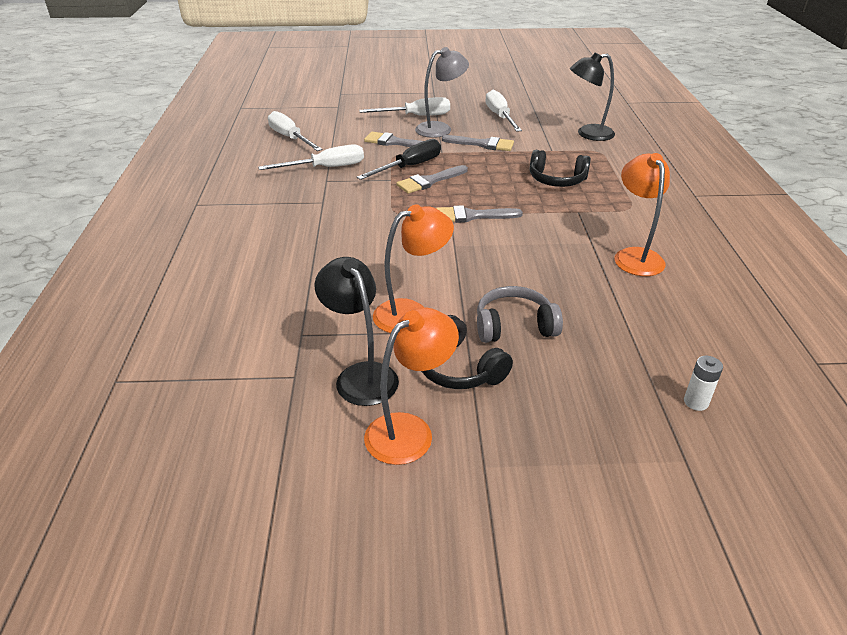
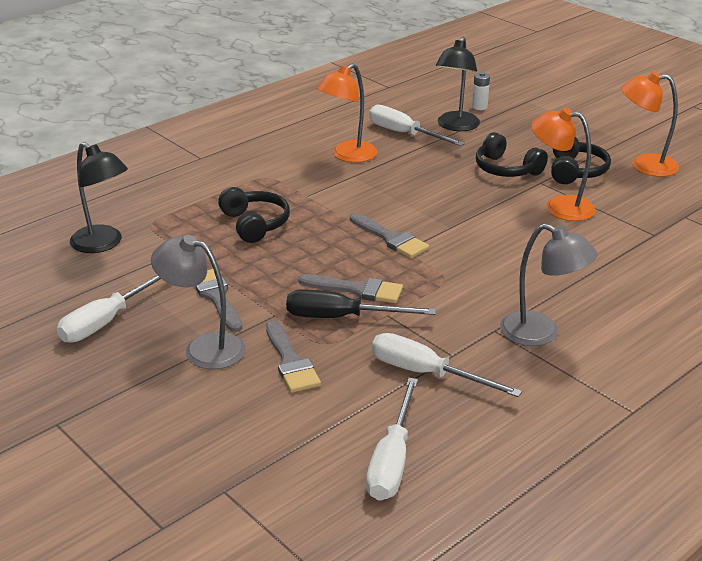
camera: 130 degrees left, 5 degrees down
(293, 214) = (541, 333): none -> grey lamp
(361, 375) = (640, 196): black lamp -> black lamp (456, 126)
(416, 116) = (180, 389): white screwdriver -> white screwdriver (404, 134)
(514, 326) = (506, 169): grey headphones -> black headphones

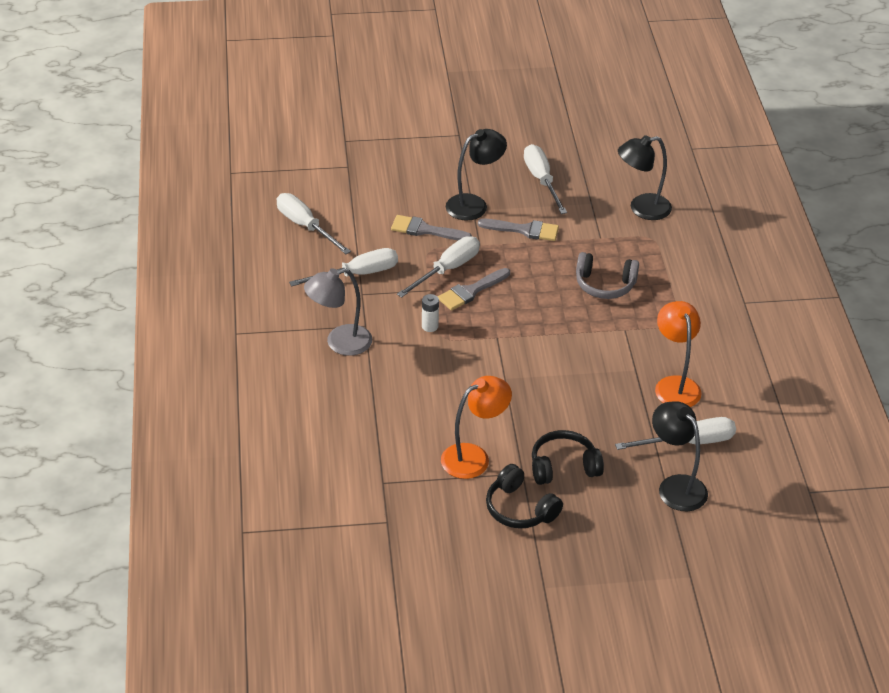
camera: 125 degrees right, 10 degrees up
(203, 348) = (474, 204): grey lamp -> black lamp
(254, 224) = (605, 285): black headphones -> grey headphones
(342, 317) = (447, 270): black screwdriver -> white screwdriver
(391, 238) = (519, 339): grey brush -> none
(479, 107) = (705, 530): white battery -> white battery (430, 326)
(644, 165) = (486, 563): orange lamp -> none

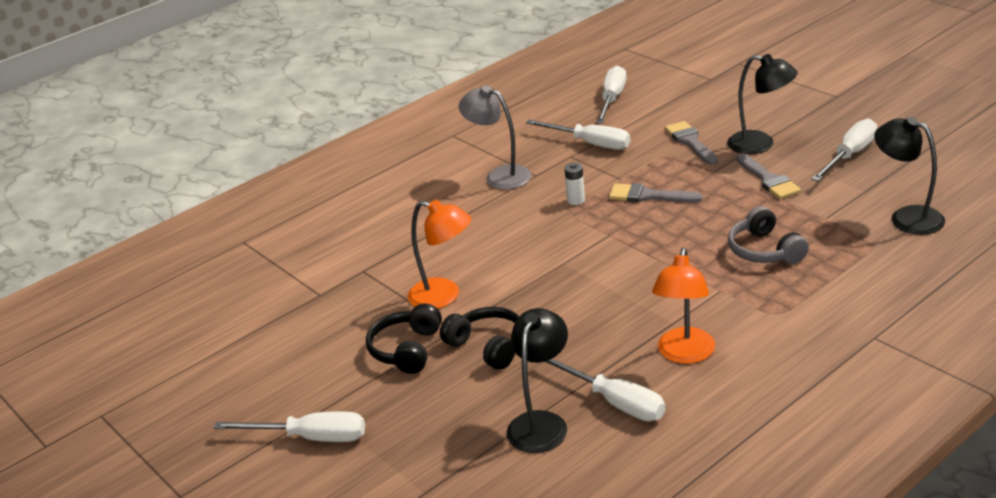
camera: 60 degrees right, 10 degrees down
(447, 270) = (658, 173): white screwdriver -> white screwdriver (310, 438)
(675, 385) = (684, 354): orange lamp -> orange lamp turned 150 degrees clockwise

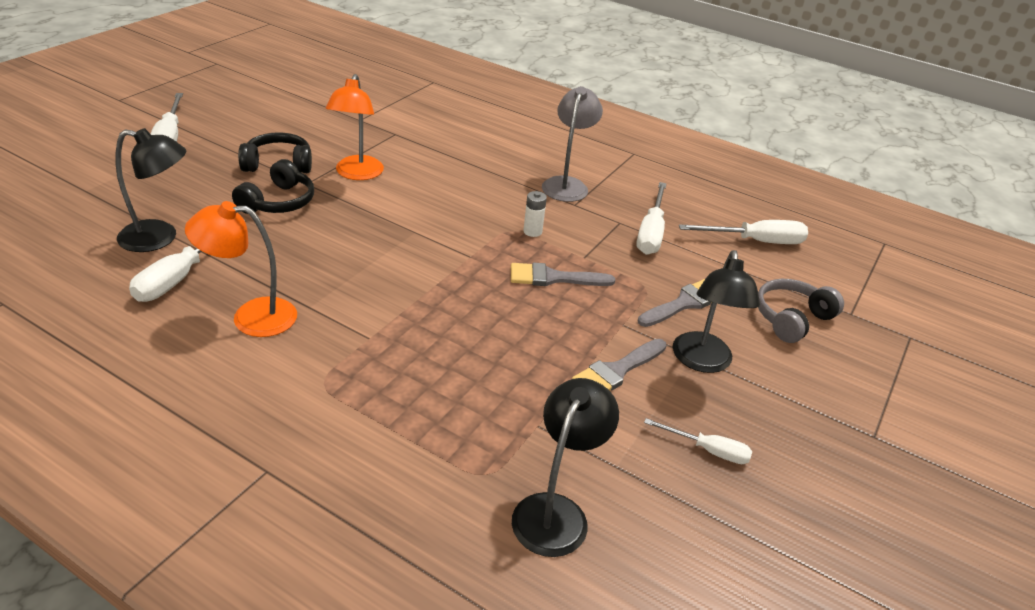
camera: 65 degrees right, 5 degrees up
(648, 196) = (553, 278): grey brush -> grey brush turned 90 degrees counterclockwise
(764, 250) = (453, 371): grey headphones -> grey headphones (791, 319)
(850, 155) = (707, 450): white screwdriver -> white screwdriver, size x0.61

